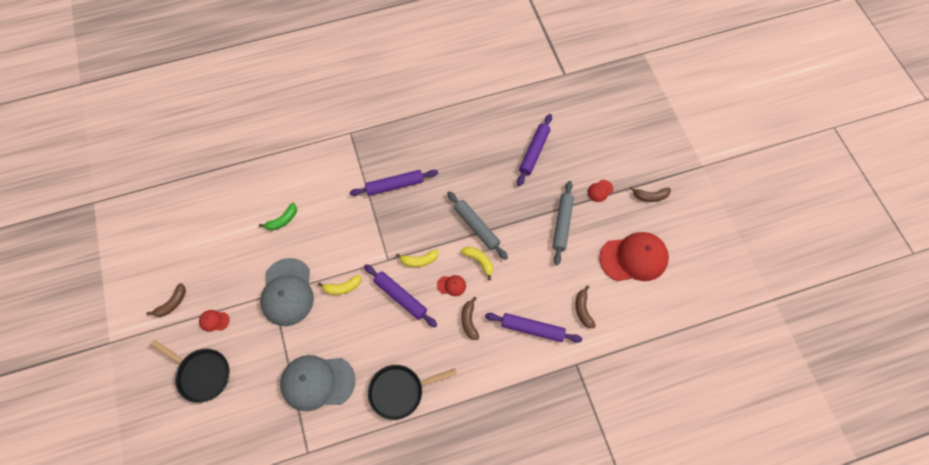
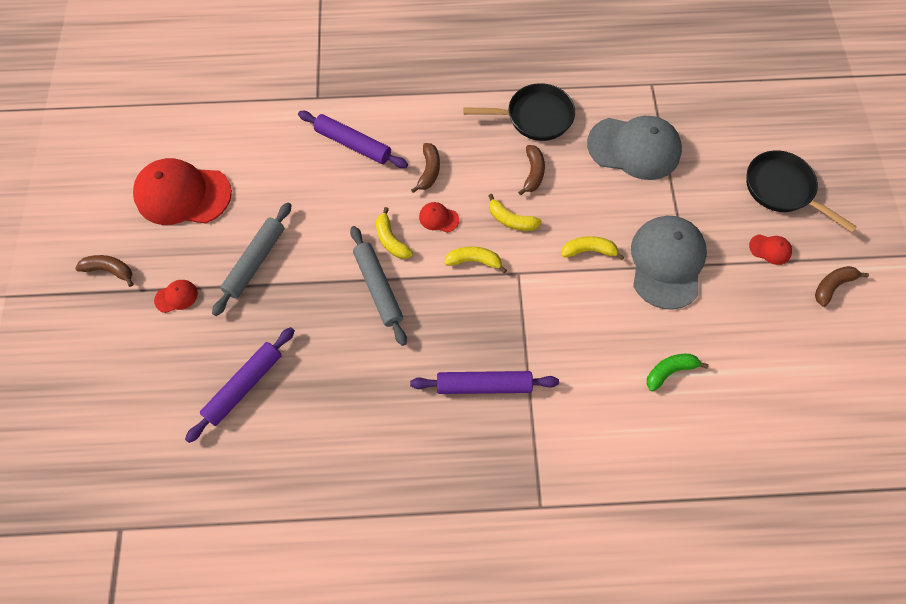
camera: 165 degrees left, 0 degrees up
(400, 297) = (511, 220): purple rolling pin -> yellow banana
(583, 310) = (281, 150): brown banana -> brown banana (533, 173)

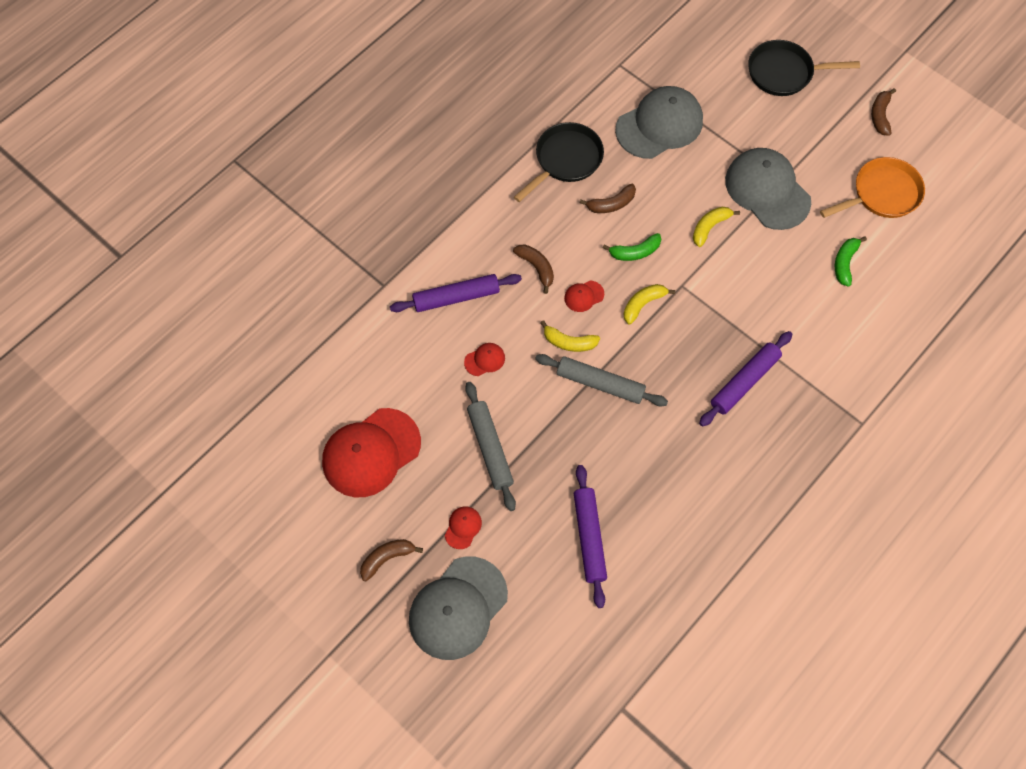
camera: 45 degrees left, 0 degrees up
(109, 346) = (458, 608): none -> grey cap
(511, 220) = (635, 252): yellow banana -> green banana
(533, 173) = (611, 204): brown banana -> brown banana turned 105 degrees clockwise
(764, 347) = (882, 194): none -> orange pan
(770, 249) = (819, 123): red cap -> red cap (484, 360)

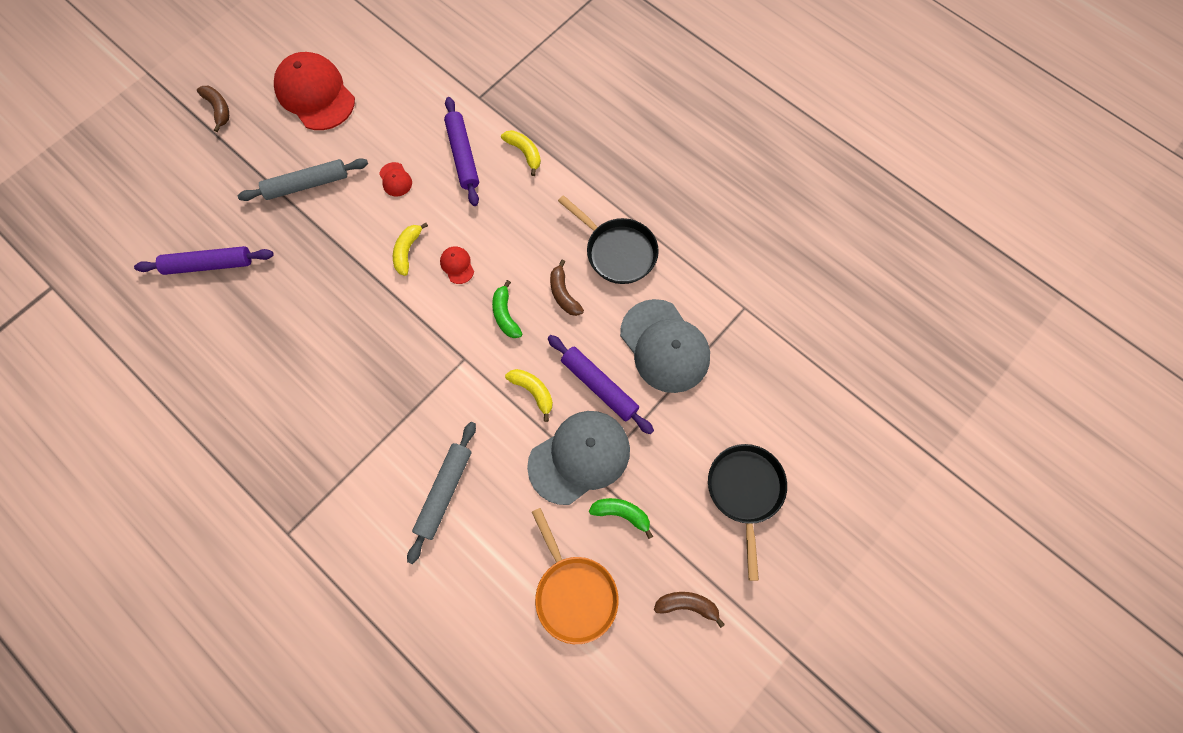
camera: 90 degrees right, 5 degrees up
(458, 608) = (165, 161): grey cap -> none
(463, 527) = (236, 164): red cap -> none
(536, 268) = (491, 223): brown banana -> none
(600, 384) = (360, 278): grey rolling pin -> grey rolling pin (444, 492)
(643, 304) = (444, 320): yellow banana -> yellow banana (524, 153)
(744, 382) = (348, 414): purple rolling pin -> purple rolling pin (599, 386)
(845, 263) = (482, 536): green banana -> green banana (621, 513)

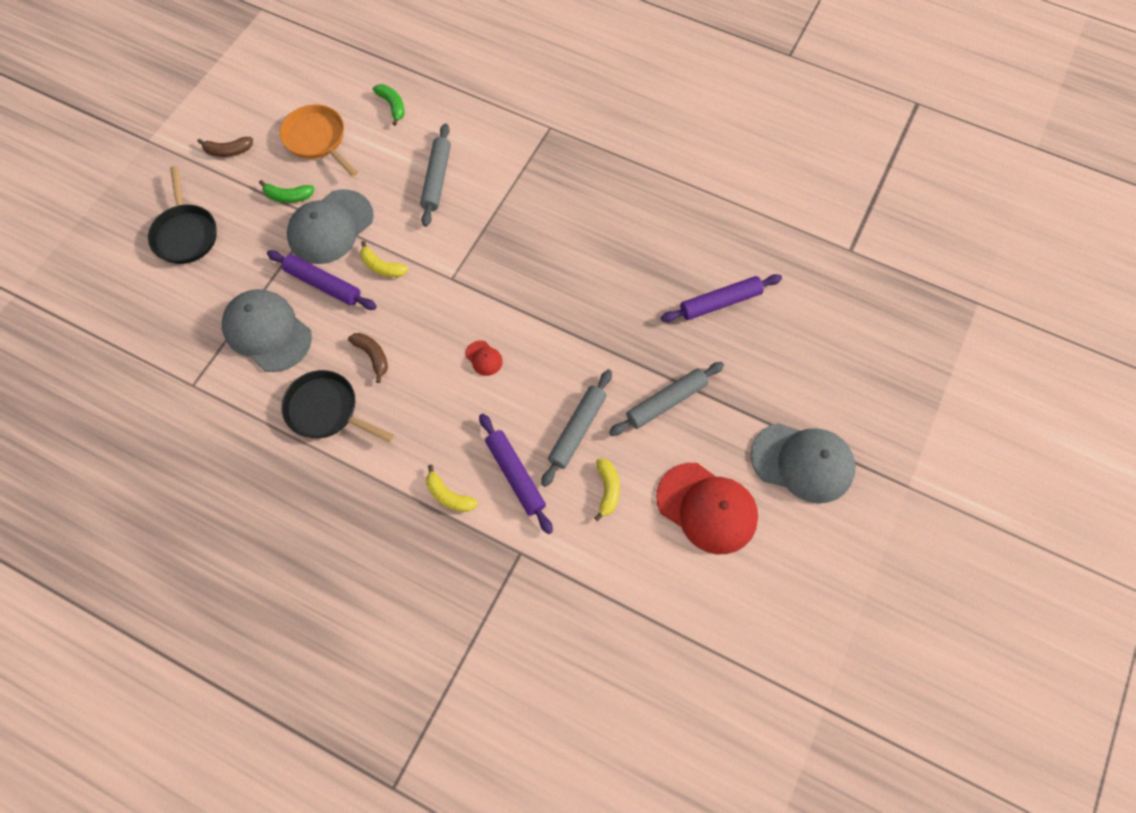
camera: 165 degrees right, 5 degrees down
(218, 109) = (802, 462): brown banana -> grey cap
(395, 179) = (577, 430): red cap -> grey rolling pin
(407, 251) = (537, 360): yellow banana -> yellow banana (607, 489)
(505, 315) = (424, 324): green banana -> green banana (392, 106)

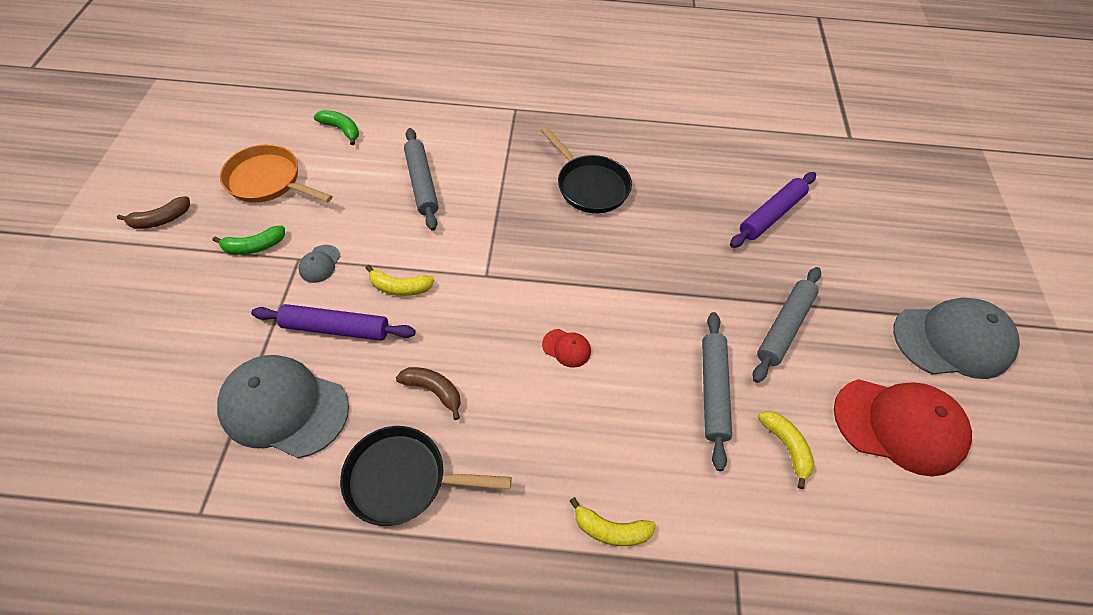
camera: 25 degrees left, 10 degrees down
(185, 234) = (131, 325): black pan -> black pan (589, 186)
(330, 227) = (320, 264): grey cap -> grey cap, size x0.42
(515, 475) = (675, 470): purple rolling pin -> none

